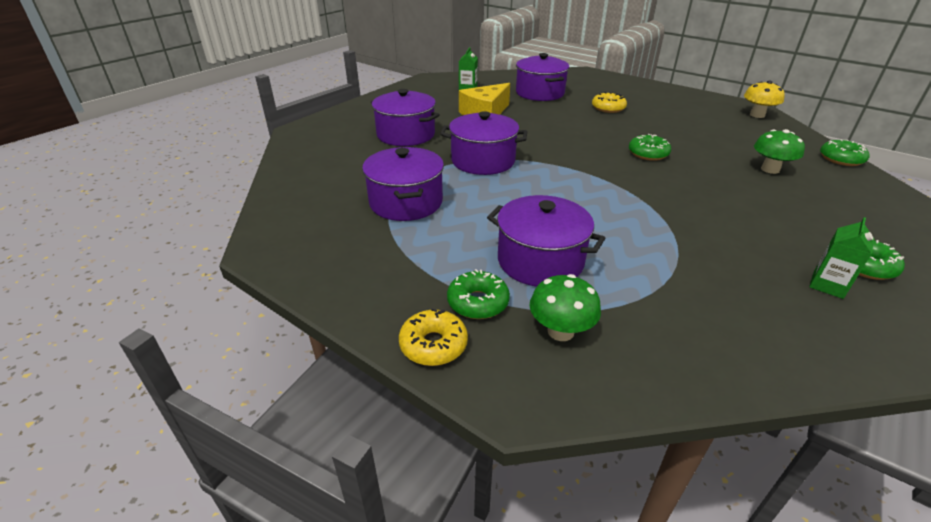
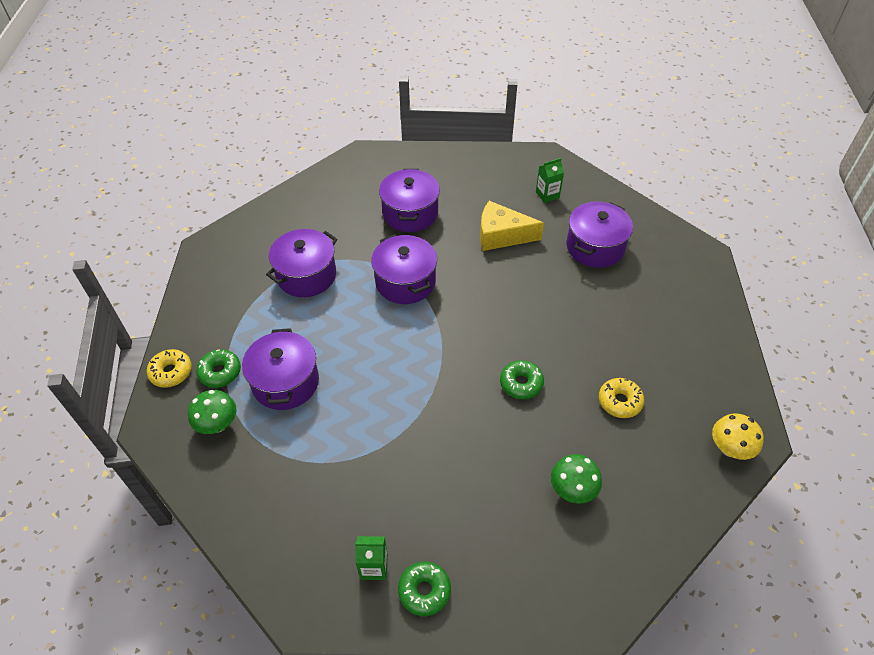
camera: 55 degrees right, 15 degrees up
(608, 108) = (609, 314): yellow donut -> yellow donut (619, 401)
(841, 159) = (662, 551): green donut -> none

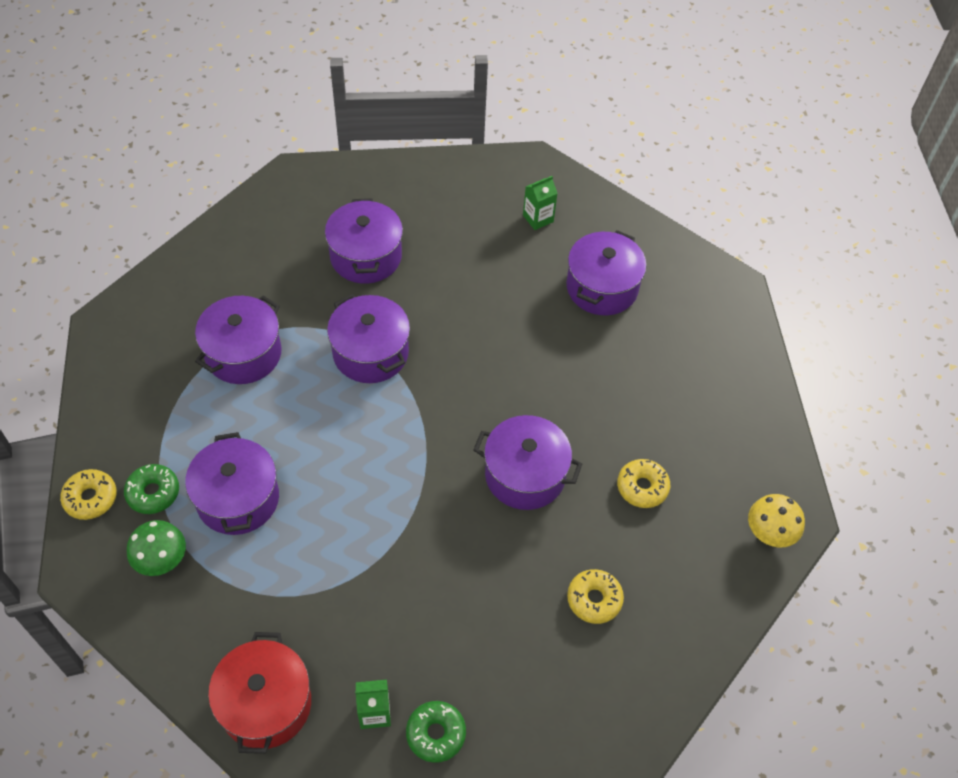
camera: 10 degrees left, 5 degrees up
(283, 549) = (265, 704): none -> red pot
(501, 235) = (485, 280): yellow cheese -> none
(521, 383) = (525, 475): green donut -> purple pot
(572, 490) = (594, 599): green mushroom -> yellow donut

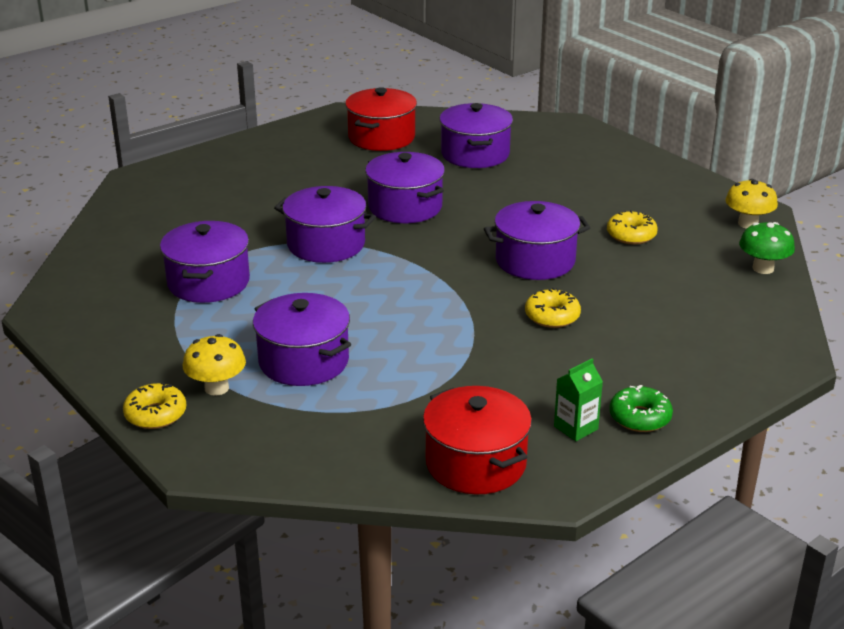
camera: 30 degrees left, 25 degrees down
(153, 493) = (216, 388): green donut -> yellow mushroom
(162, 560) = (273, 422): green mushroom -> green mushroom (763, 268)
(366, 256) = (258, 198): purple pot -> purple pot (405, 207)
(538, 218) = (381, 137): green carton -> red pot
(594, 599) = (669, 301): yellow donut -> yellow donut (552, 316)

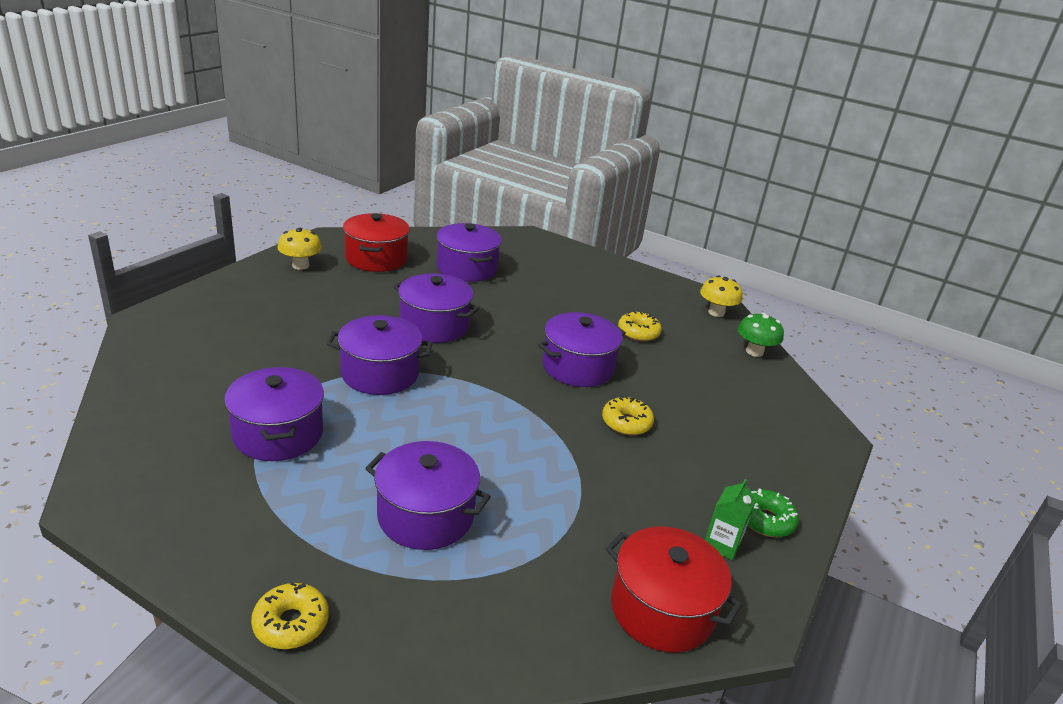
camera: 25 degrees left, 0 degrees up
(216, 388) = (347, 570): yellow mushroom -> yellow mushroom (300, 265)

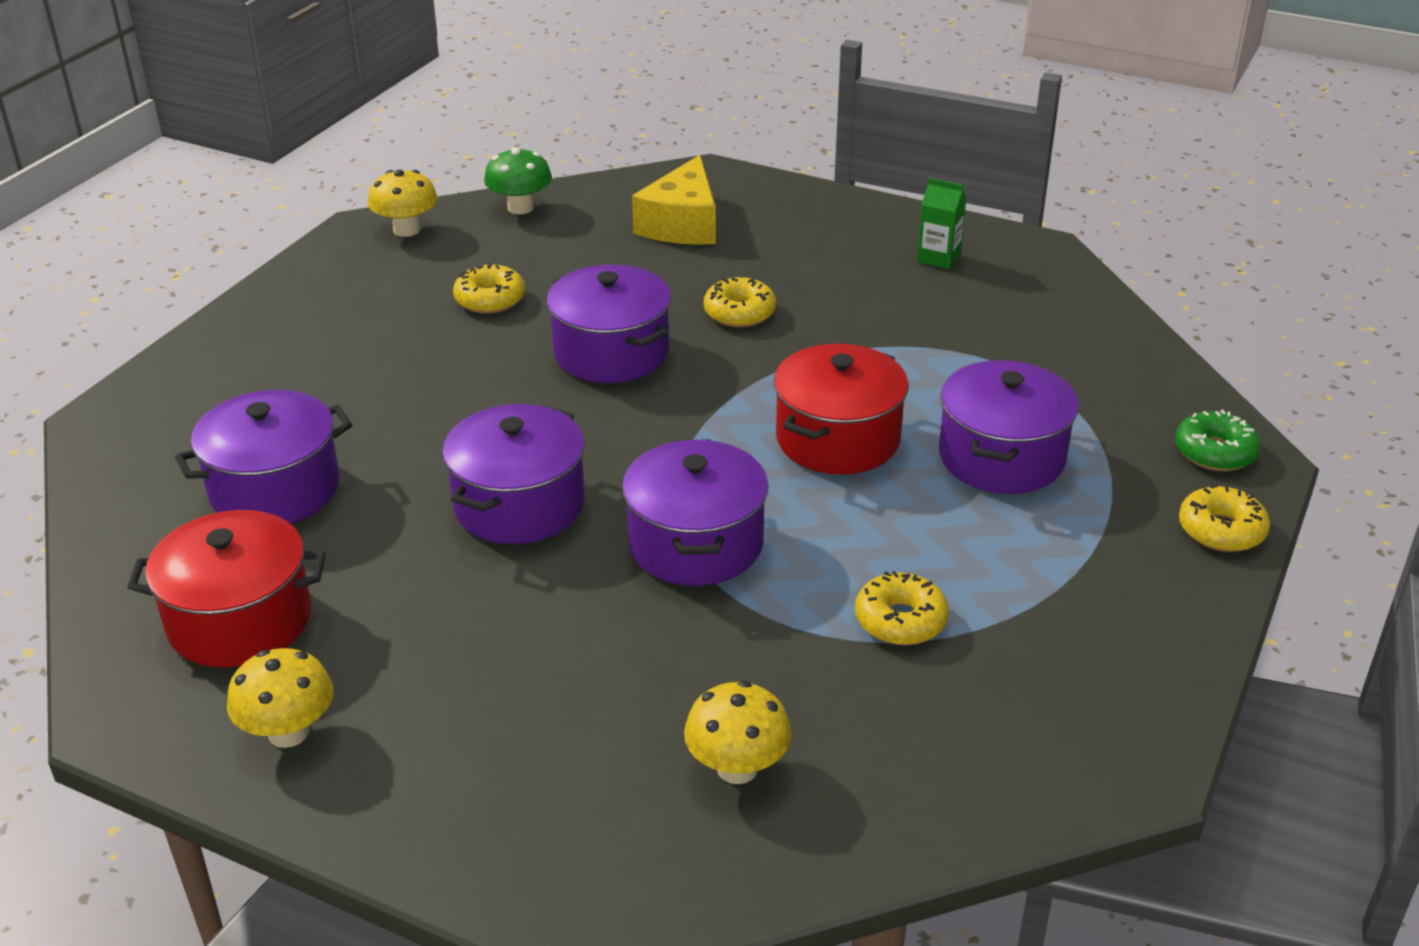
camera: 90 degrees left, 5 degrees up
(203, 363) = (737, 768): none -> yellow mushroom
(278, 434) = (900, 620): purple pot -> yellow donut
(662, 609) = (1053, 296): red pot -> red pot (838, 439)
(748, 414) = (682, 224): none -> yellow cheese
(765, 520) = (886, 230): green donut -> green donut (1215, 452)

